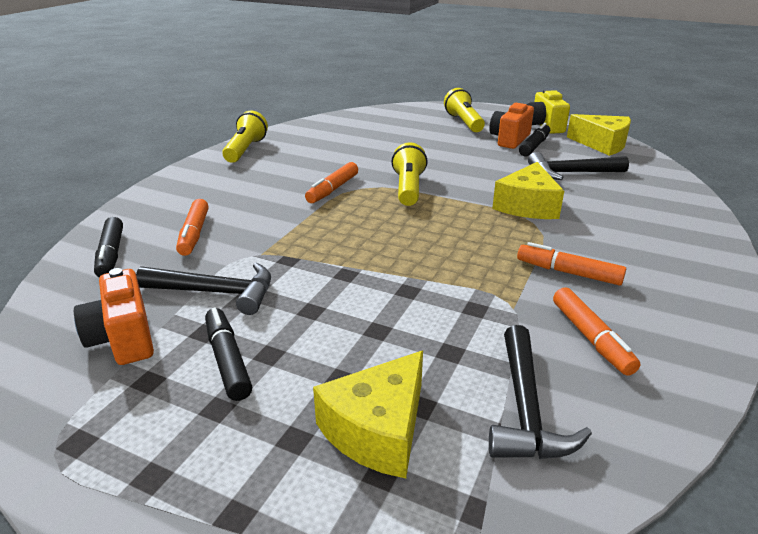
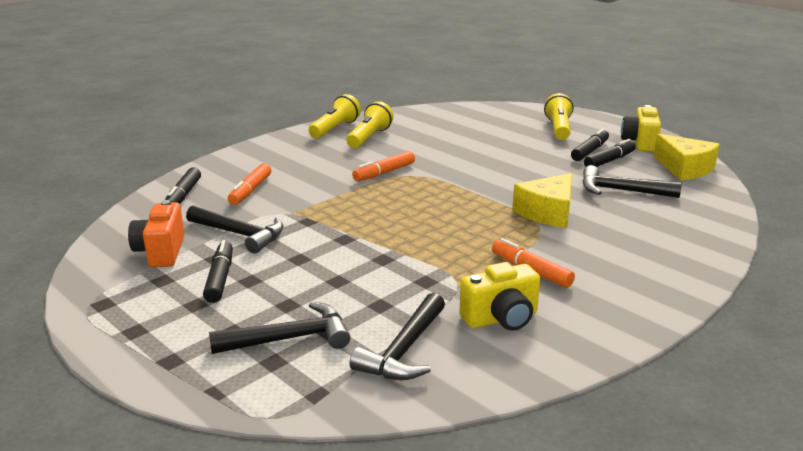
camera: 20 degrees right, 5 degrees down
(378, 429) = (290, 339): yellow cheese -> black hammer
(408, 188) = (451, 181): yellow flashlight -> yellow flashlight (369, 137)
(509, 139) = (589, 151): orange camera -> black marker
(591, 338) = (501, 319): orange marker -> yellow camera

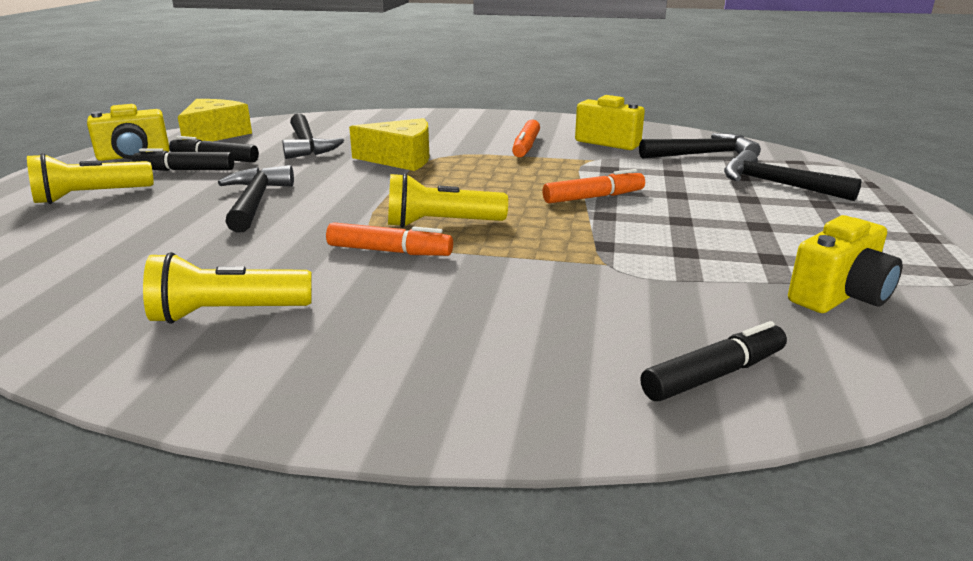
camera: 125 degrees left, 0 degrees up
(161, 252) = (839, 296): orange camera -> yellow camera
(220, 278) = (789, 239): black marker -> none
(240, 234) = (707, 269): black hammer -> black hammer (255, 202)
(250, 190) = (594, 321): orange marker -> orange marker (593, 197)
(335, 129) = (191, 371): yellow flashlight -> yellow flashlight (441, 224)

